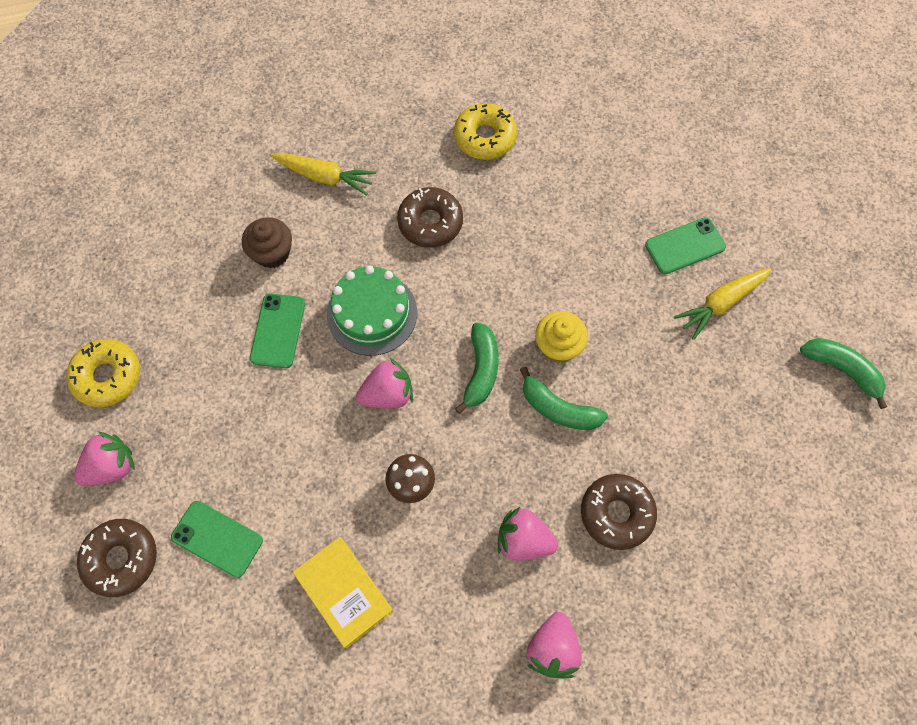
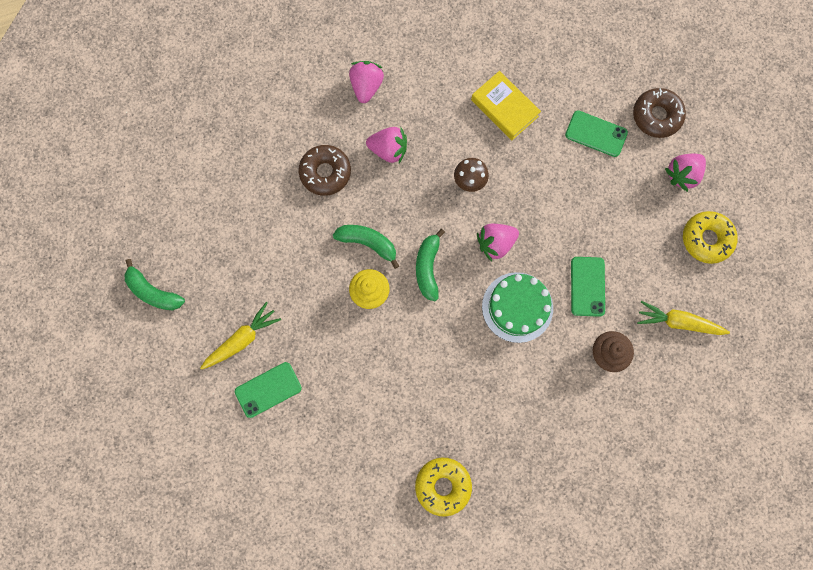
camera: 175 degrees right, 10 degrees up
(325, 177) = (577, 431): yellow carrot -> yellow carrot (678, 322)
(430, 222) = (481, 393): brown donut -> none

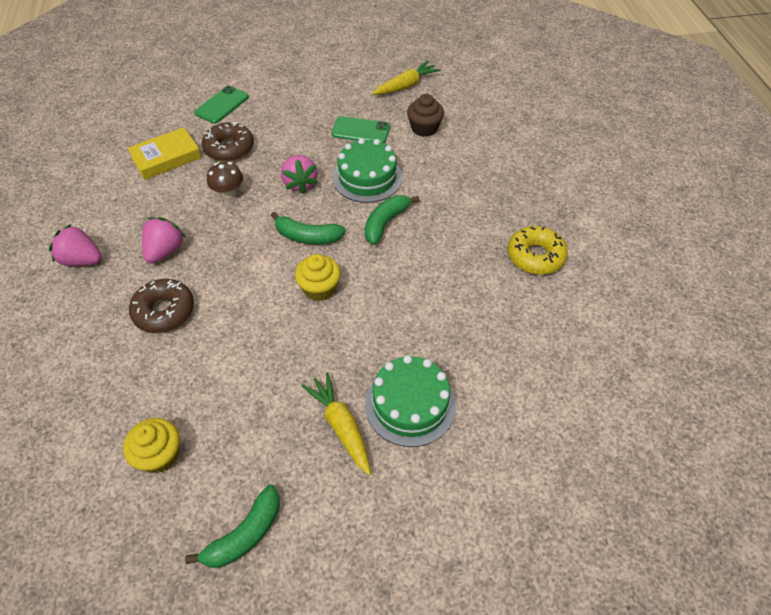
camera: 80 degrees left, 25 degrees down
(202, 215) = (160, 455): none -> yellow cupcake
(268, 389) = (410, 404): green phone -> green cake
(368, 243) = (263, 283): green banana -> green banana (386, 223)
(656, 116) = (223, 70): brown donut -> brown donut (229, 148)
(678, 322) = (406, 85): yellow carrot -> yellow carrot turned 150 degrees counterclockwise
(682, 175) = (281, 64): pink strawberry -> none
(706, 239) = (341, 61): yellow donut -> none

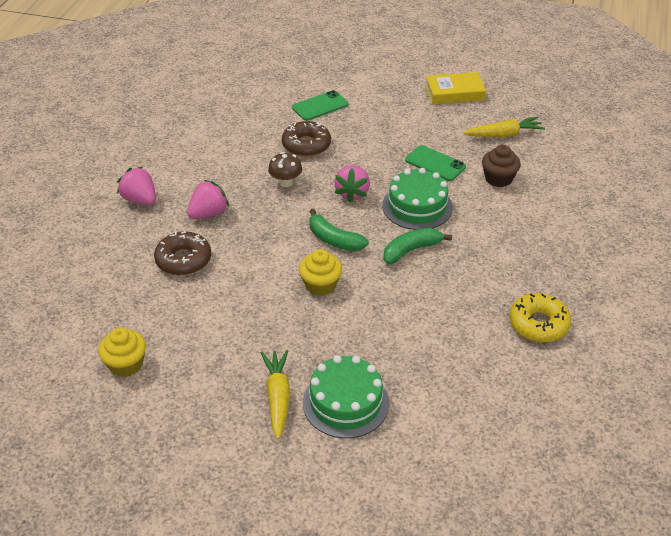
camera: 25 degrees right, 10 degrees down
(166, 158) = (248, 138): yellow book -> yellow book (454, 92)
(244, 534) = (159, 444): green banana -> none

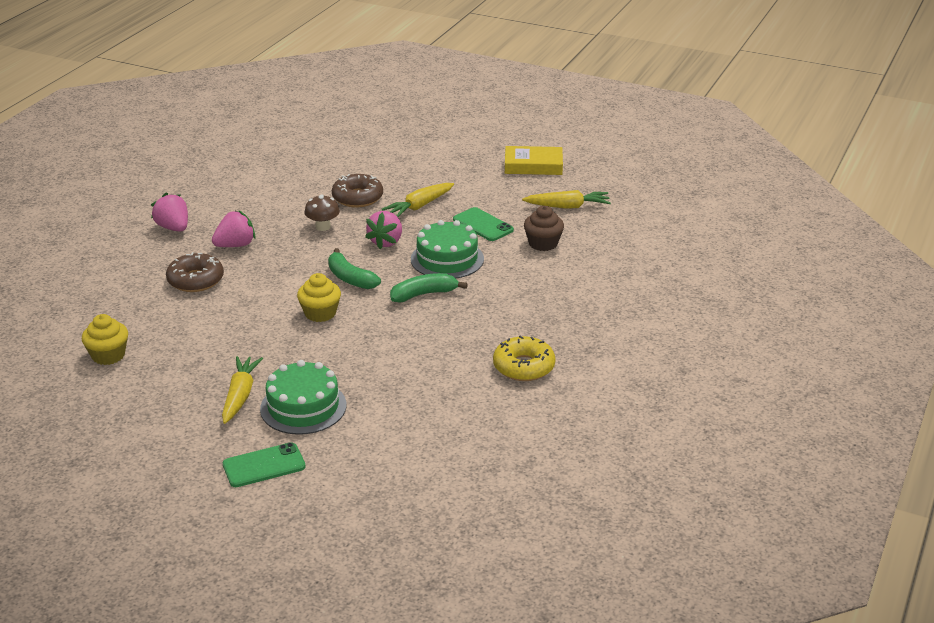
camera: 10 degrees right, 10 degrees down
(320, 106) = (387, 166): green phone -> green phone (264, 466)
(368, 149) = (419, 206): none -> yellow carrot

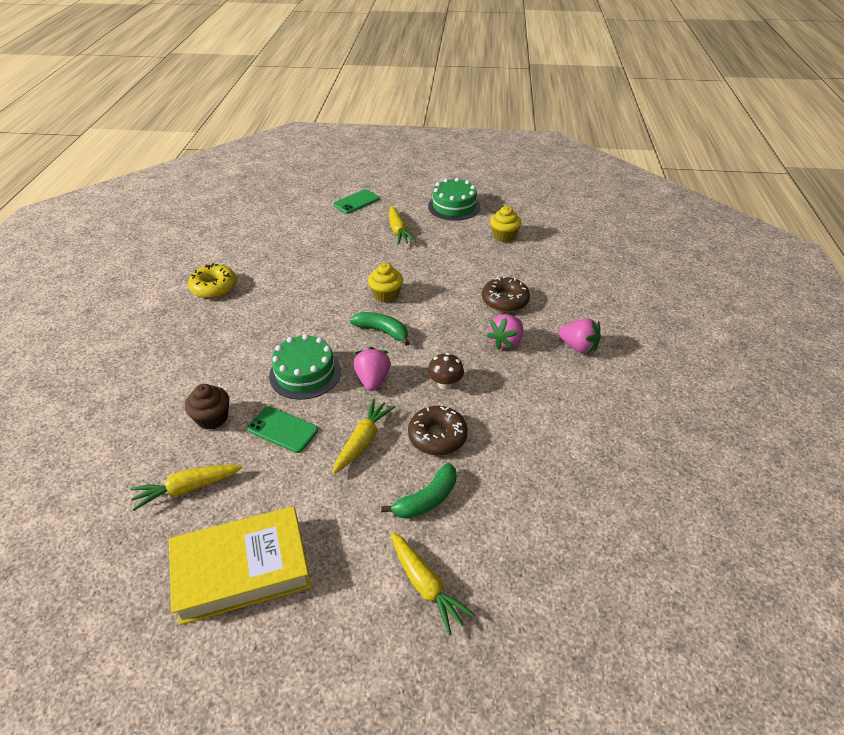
camera: 160 degrees right, 10 degrees up
(303, 407) = (354, 233): green cake -> green cake (454, 206)
(418, 140) = (426, 585): none -> yellow carrot
(424, 294) = (311, 330): green banana -> green banana (426, 499)
(533, 166) = (242, 569): yellow book -> yellow book, size x1.53

